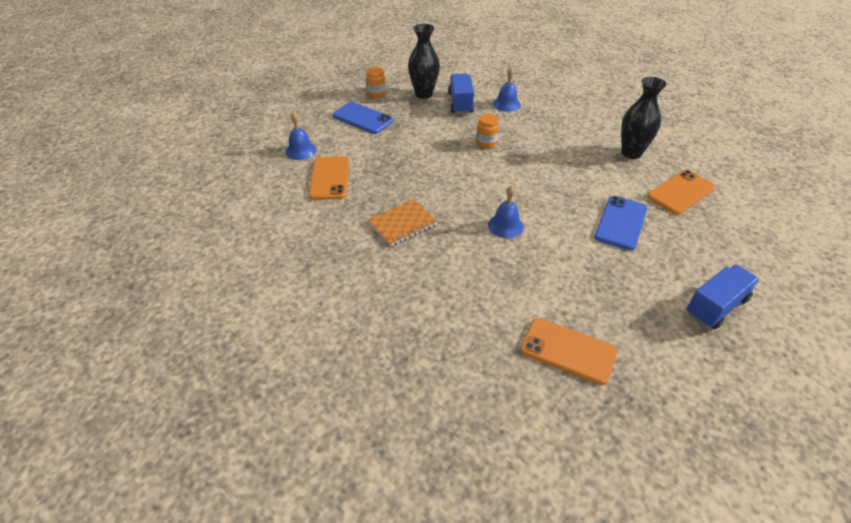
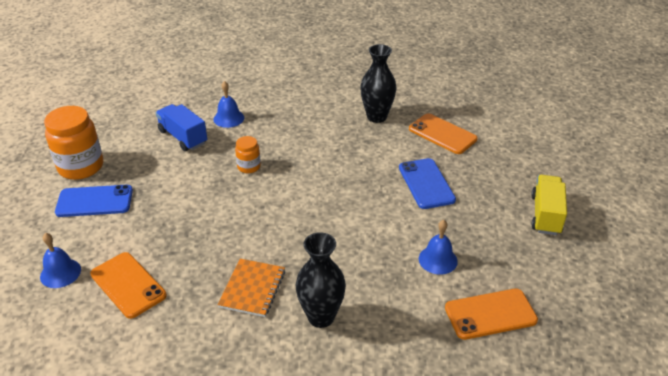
camera: 40 degrees left, 5 degrees down
(376, 94) = (81, 167): orange jar -> orange jar, size x1.94
(424, 94) = (135, 144): black vase -> black vase (321, 317)
(505, 225) = (343, 237): blue bell -> blue bell (438, 260)
(680, 192) = (442, 134): orange phone -> orange phone turned 60 degrees counterclockwise
(716, 306) = (545, 215): blue truck -> yellow truck

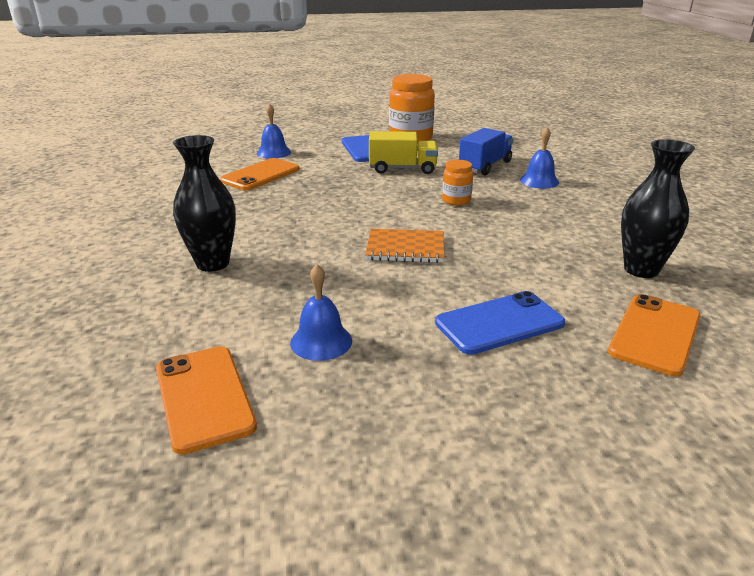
camera: 80 degrees right, 10 degrees down
(252, 289) = (257, 224): orange notebook -> orange notebook (405, 248)
(545, 215) = (485, 477): yellow truck -> yellow truck (402, 169)

